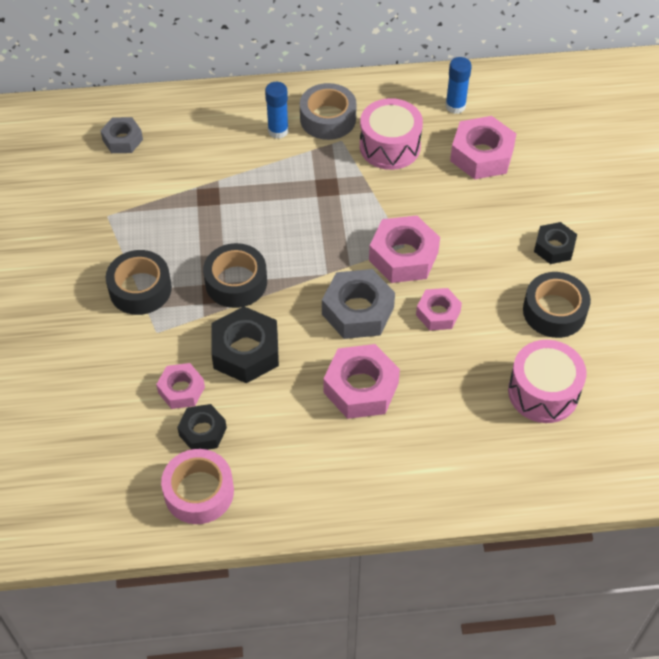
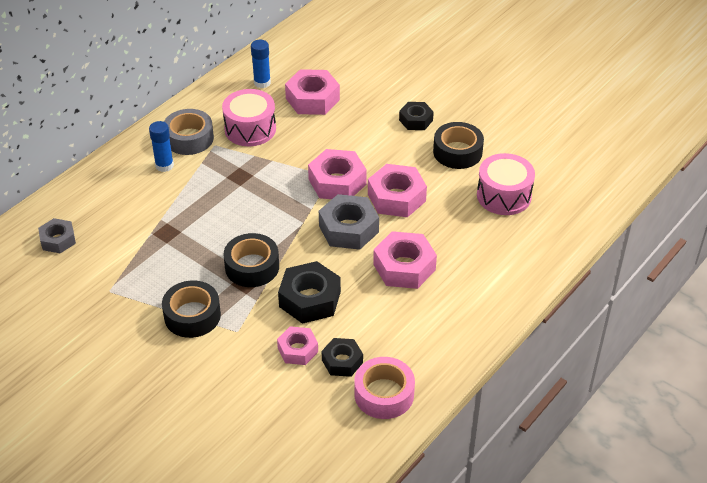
camera: 45 degrees left, 10 degrees down
(438, 313) = (396, 197): pink nut -> pink nut, size x1.63

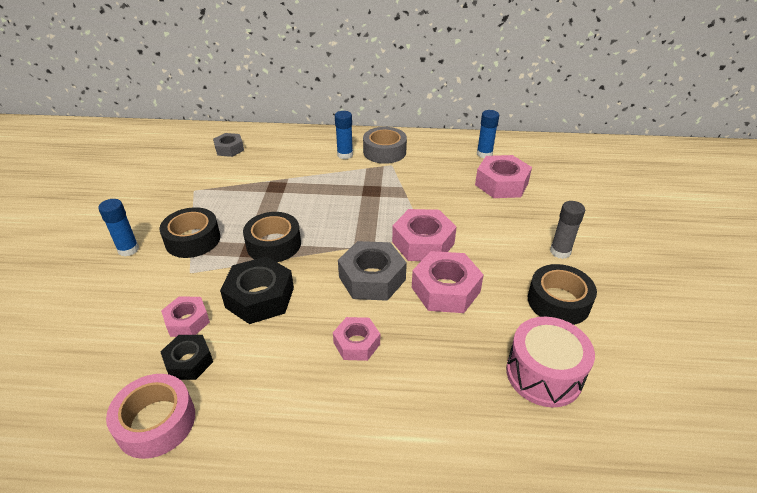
camera: 55 degrees right, 5 degrees down
(162, 363) = (128, 249): none -> blue glue stick
(250, 129) = (428, 171): pink drum -> none
(404, 267) = (356, 343): pink nut -> pink nut, size x0.62
(416, 120) = (560, 252): black nut -> grey glue stick

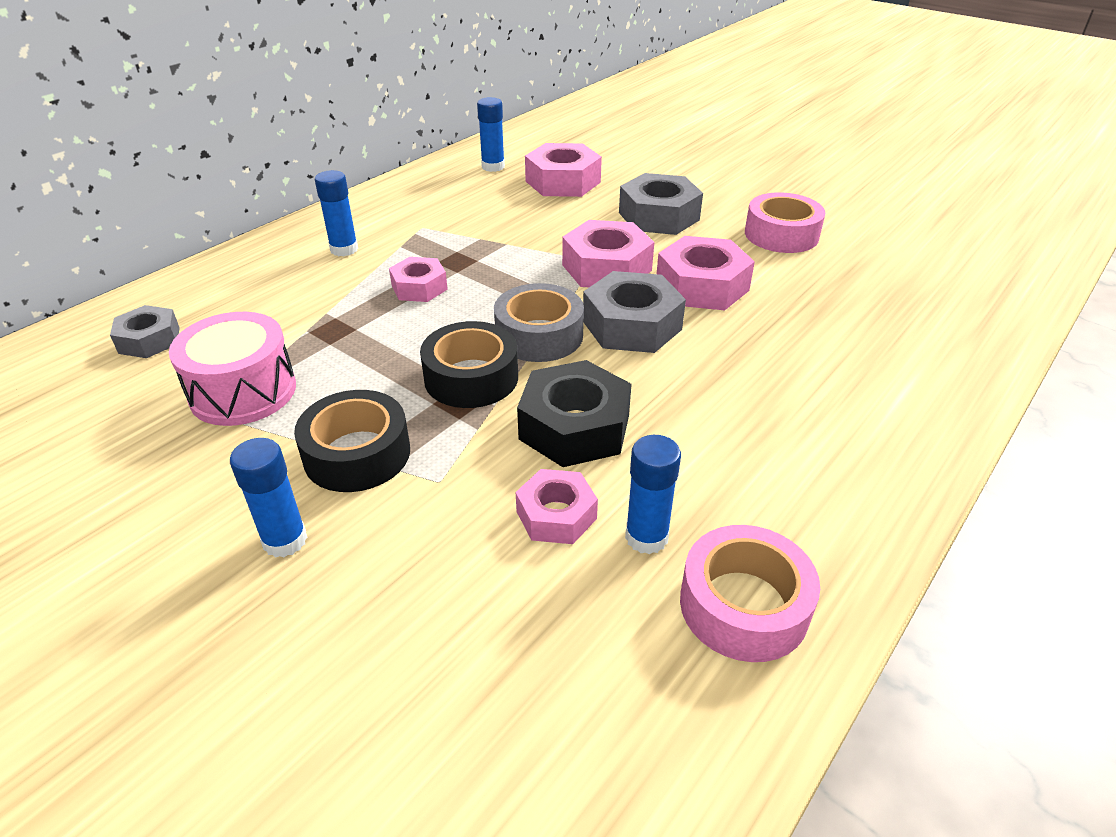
camera: 55 degrees left, 0 degrees up
(189, 362) = (646, 537): black nut -> blue glue stick
(356, 343) = (735, 378): pink nut -> pink nut (419, 287)
(384, 152) = (385, 220): grey tape -> grey tape (539, 335)
(510, 237) = (659, 216): none -> grey nut
(544, 374) = (870, 284): pink drum -> pink drum (243, 391)
(558, 302) = (781, 234): black tape -> pink tape
(560, 252) = (711, 202): grey glue stick -> none

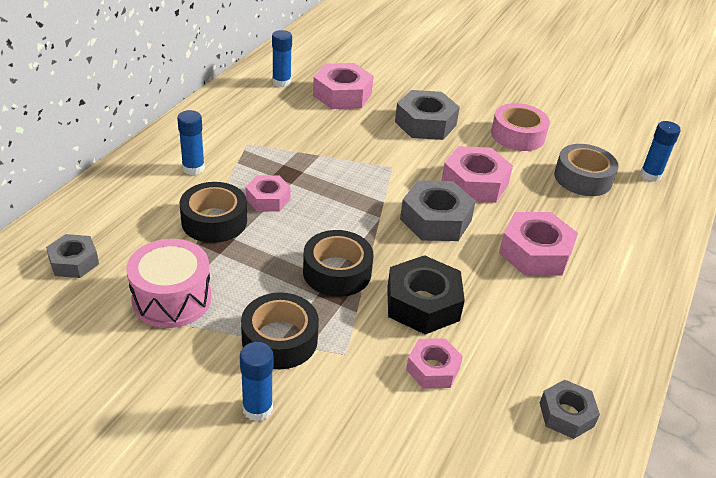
camera: 15 degrees left, 0 degrees up
(340, 307) = (214, 221): none -> black tape
(539, 335) = (373, 233): grey tape -> grey tape (583, 178)
(607, 268) = (402, 172): pink nut -> pink nut (535, 253)
(646, 537) = (495, 377): blue glue stick -> blue glue stick (650, 175)
(743, 605) = (566, 414): pink tape -> grey nut

